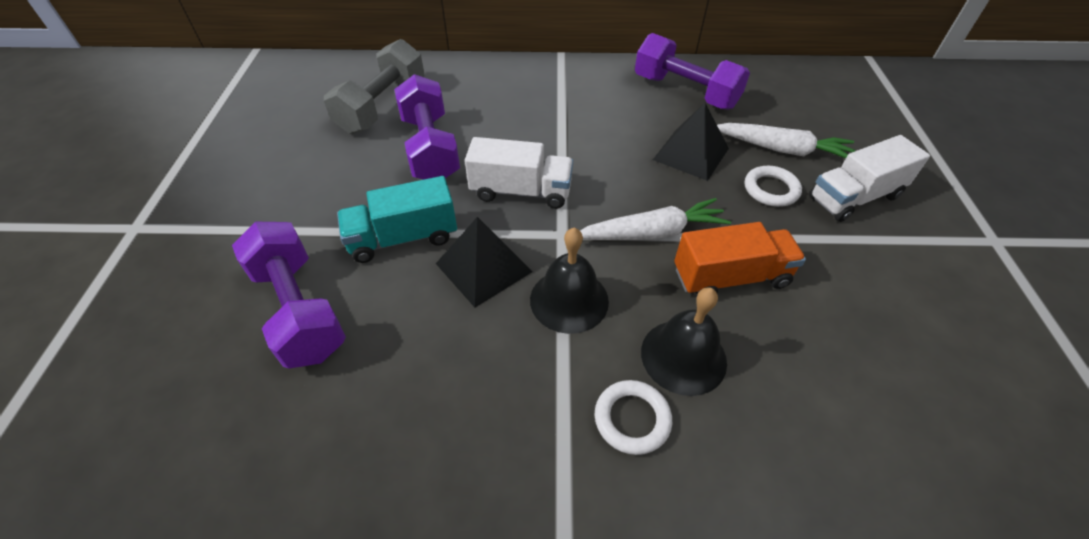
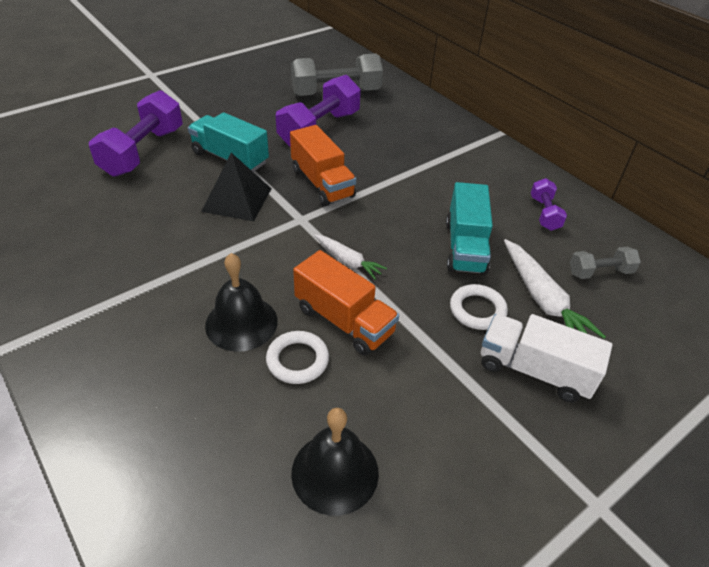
camera: 50 degrees right, 5 degrees down
(521, 191) = (322, 183): white truck -> orange truck
(569, 300) = (243, 248): black bell -> black bell (335, 472)
(632, 419) = (168, 317): white ring -> white ring (297, 360)
(652, 233) = (348, 261): white carrot -> white carrot, size x0.60
(685, 92) = (544, 213): purple dumbbell -> purple dumbbell, size x0.52
(690, 154) = (465, 247): black pyramid -> turquoise truck
(772, 106) = (600, 272): none -> grey dumbbell

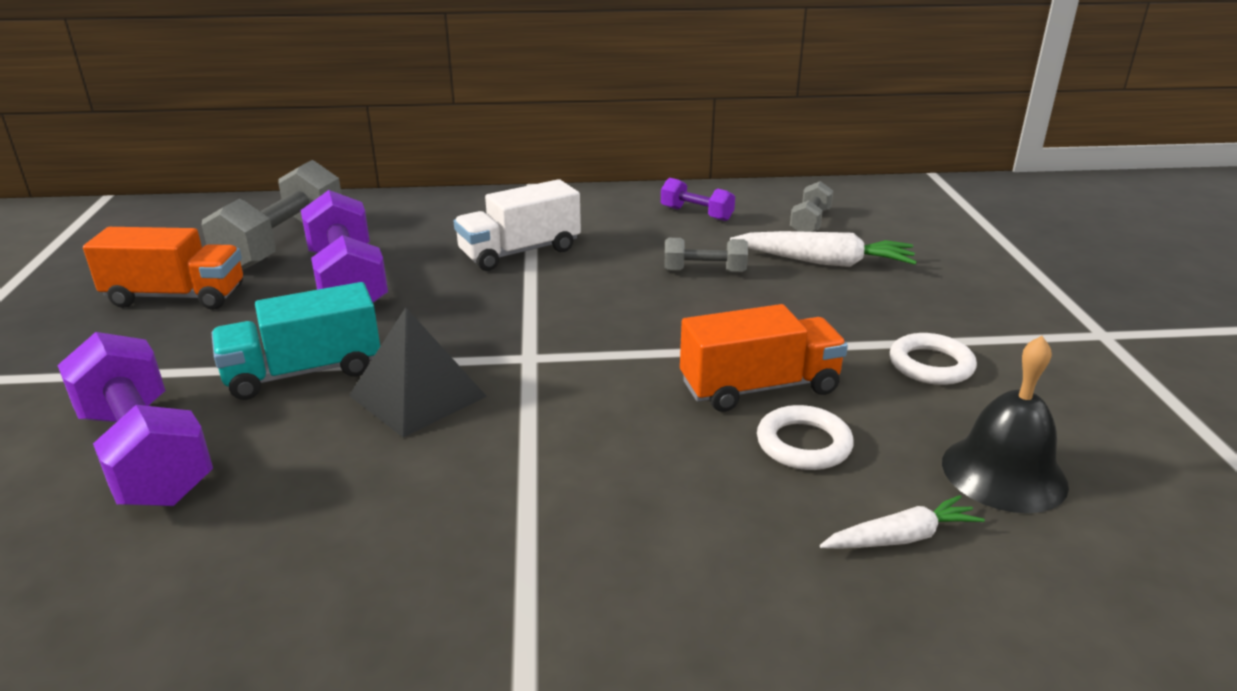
camera: 55 degrees left, 15 degrees down
(241, 323) = (696, 470): black bell -> none
(322, 183) = (473, 318): orange truck -> orange truck (176, 296)
(348, 261) = (652, 349): white carrot -> white carrot (901, 537)
(465, 247) = (704, 271): turquoise truck -> grey dumbbell
(477, 310) = (811, 300): white ring -> white ring (931, 365)
(534, 370) = (920, 302): white truck -> white truck (520, 252)

